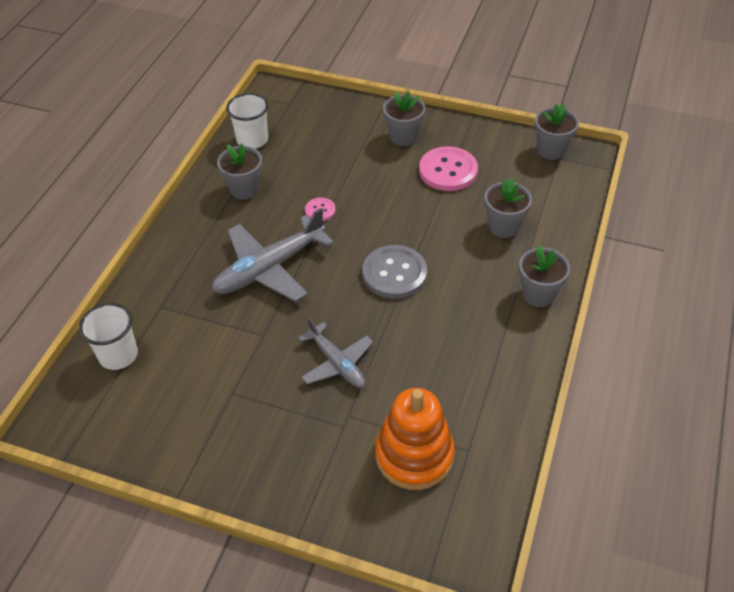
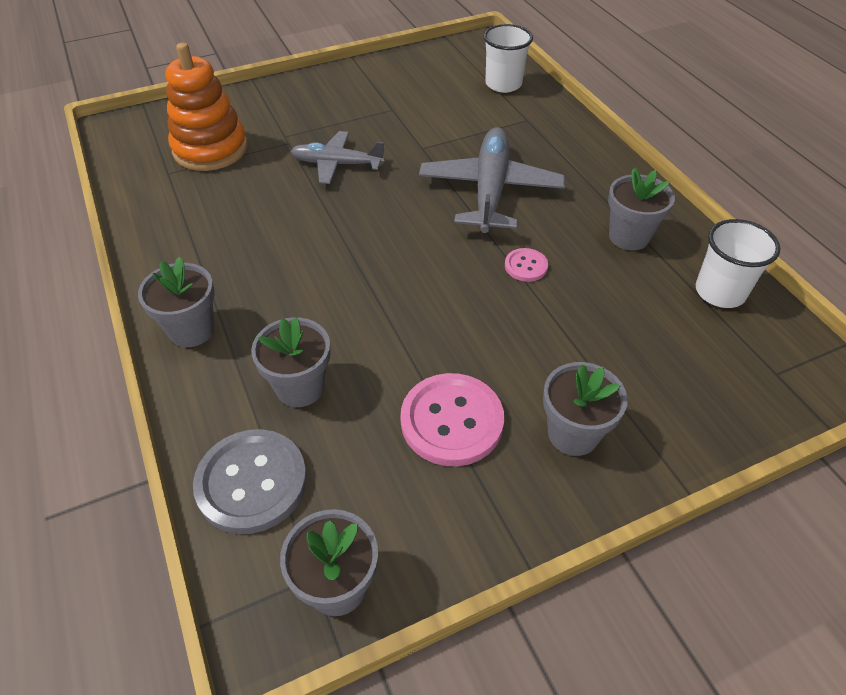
camera: 135 degrees right, 0 degrees up
(394, 273) = (370, 255): grey button -> grey button (252, 482)

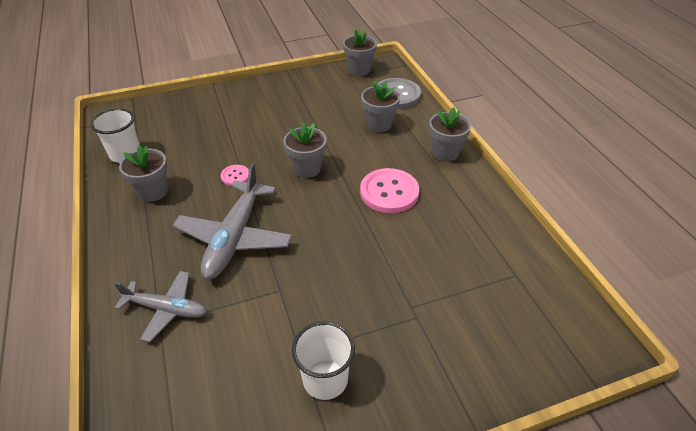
camera: 175 degrees left, 5 degrees down
(210, 149) = (487, 303): orange stacking toy -> none
(337, 164) = (361, 274): grey plane -> grey plane (166, 309)
(451, 421) = (305, 109): pink button -> pink button (389, 192)
(503, 84) = (155, 393): white cup -> white cup (325, 379)
(573, 433) = (250, 102): grey flower pot -> grey flower pot (307, 168)

